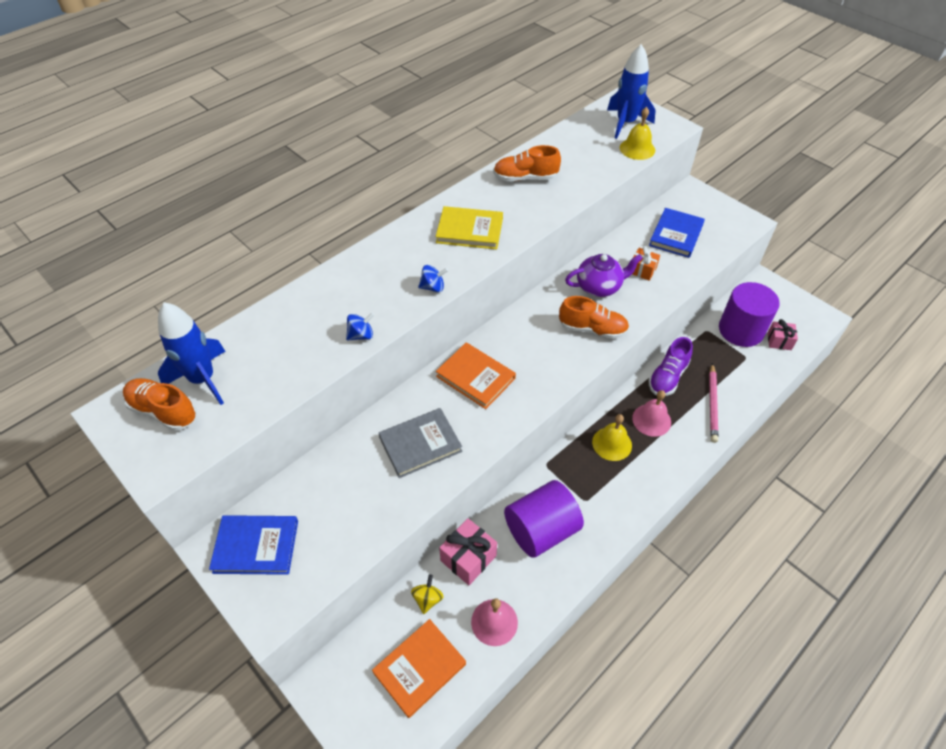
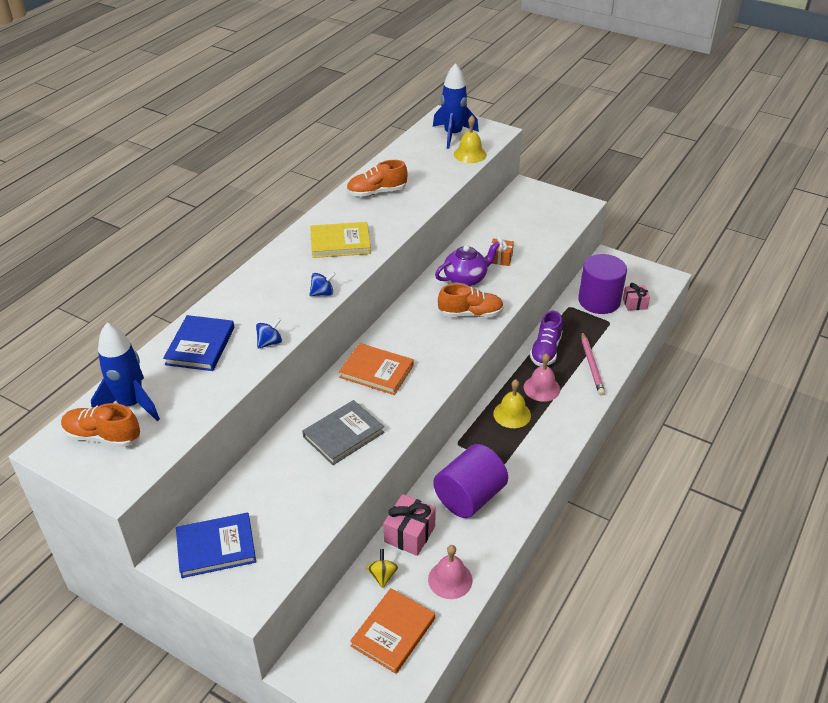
camera: 15 degrees left, 10 degrees down
(676, 235) = (521, 225): blue book -> blue book (200, 346)

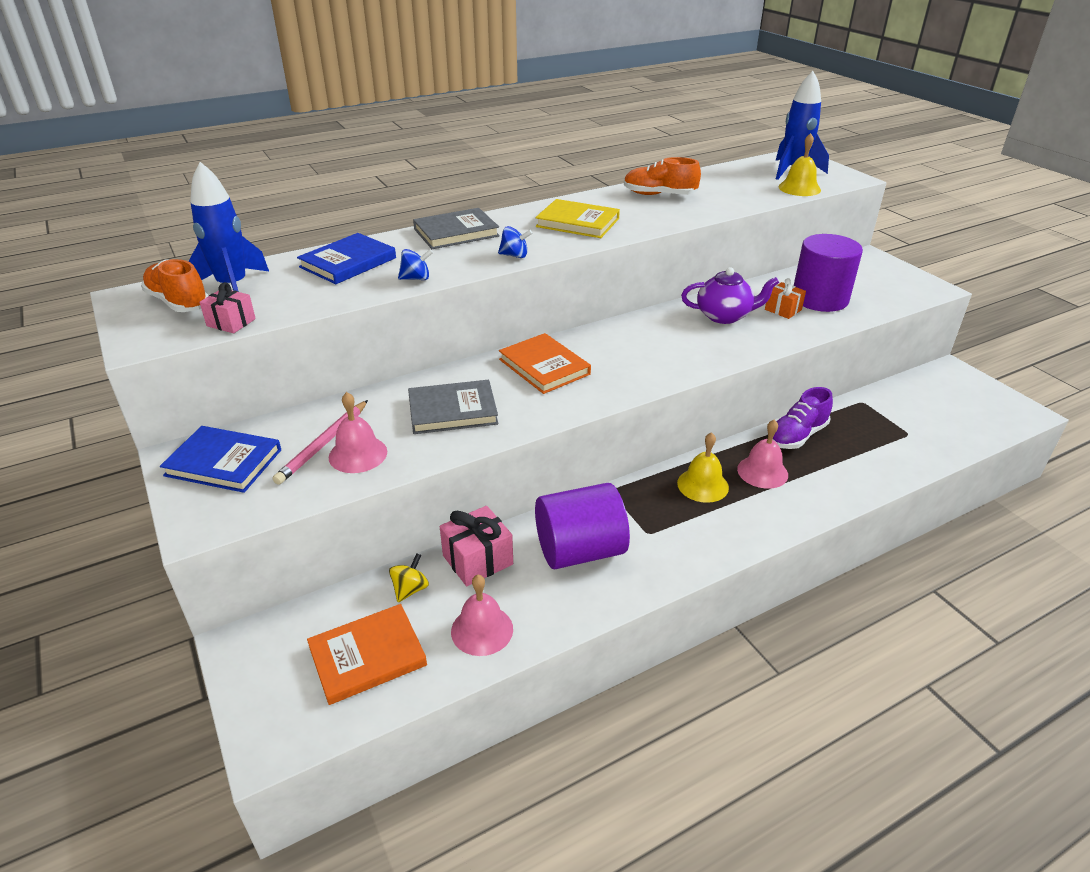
camera: 30 degrees right, 5 degrees down
(256, 284) = (456, 232): none -> grey book
(308, 497) = (358, 454): none -> pink bell
(470, 313) = (702, 348): orange shoe -> none
(591, 365) = (849, 470): pink pencil -> pink pencil (323, 444)
(599, 301) = (908, 408): purple cylinder -> purple cylinder (819, 299)
(634, 304) = (958, 426): pink gift -> pink gift (231, 322)

